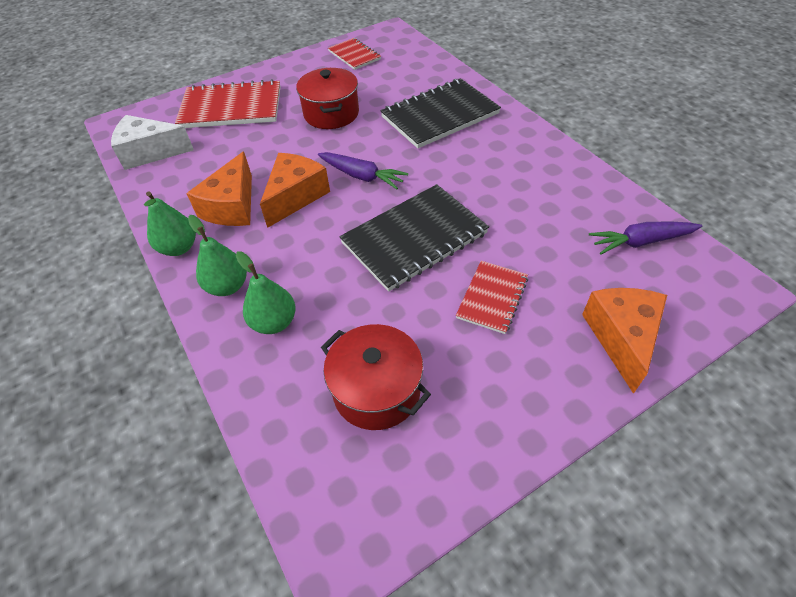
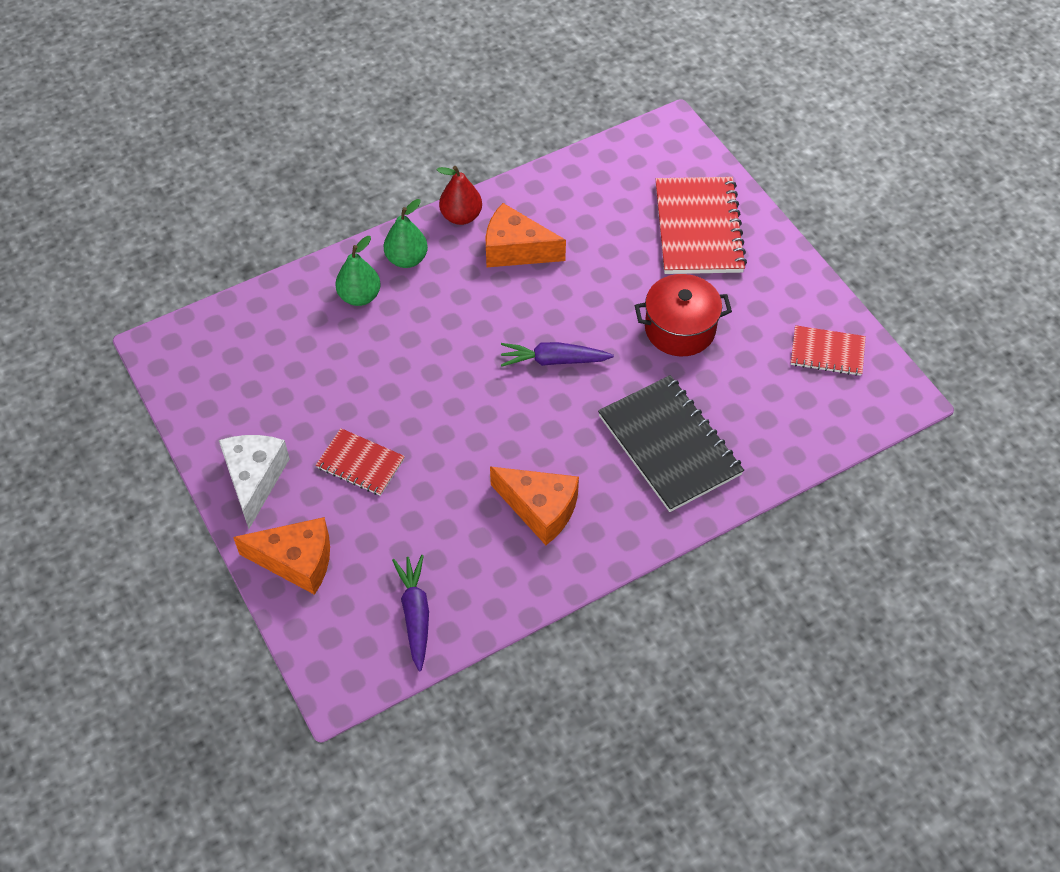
camera: 90 degrees right, 5 degrees up
(150, 152) = (613, 168): white cheese -> white cheese (254, 479)
(179, 248) = (461, 216): green pear -> red pear
(295, 196) = (525, 301): orange cheese -> orange cheese (540, 509)
(354, 55) = (827, 352): red notebook -> red notebook turned 45 degrees clockwise
(362, 176) = (553, 360): purple carrot -> purple carrot turned 60 degrees clockwise
(377, 390) = (278, 370): red pot -> none
(414, 238) = (448, 405): black notebook -> none

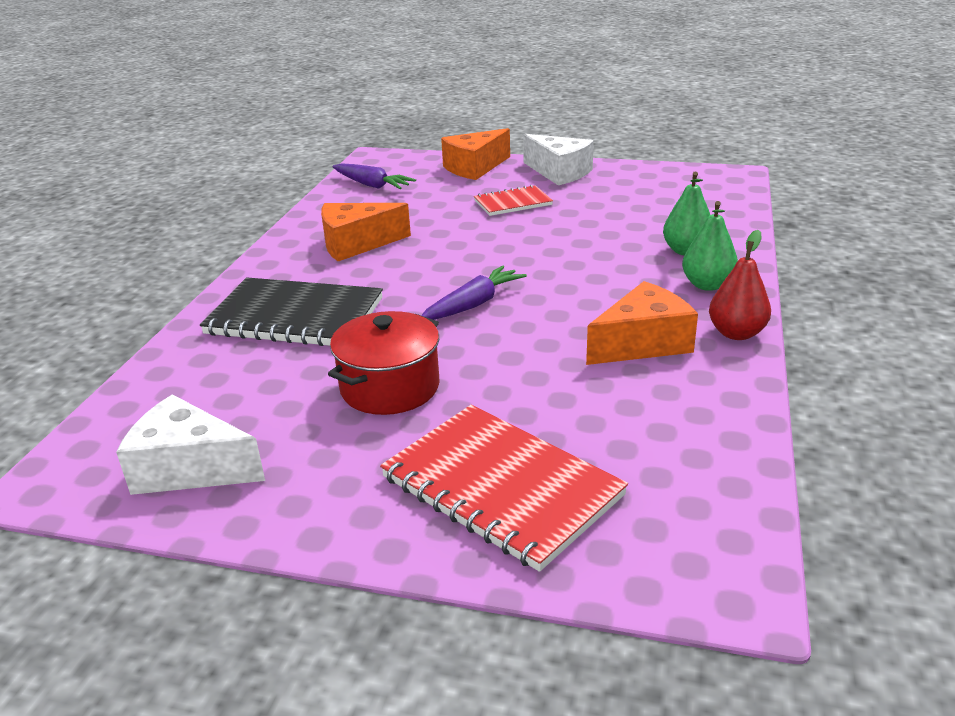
camera: 135 degrees right, 25 degrees down
(827, 352) = (189, 468): red notebook -> white cheese

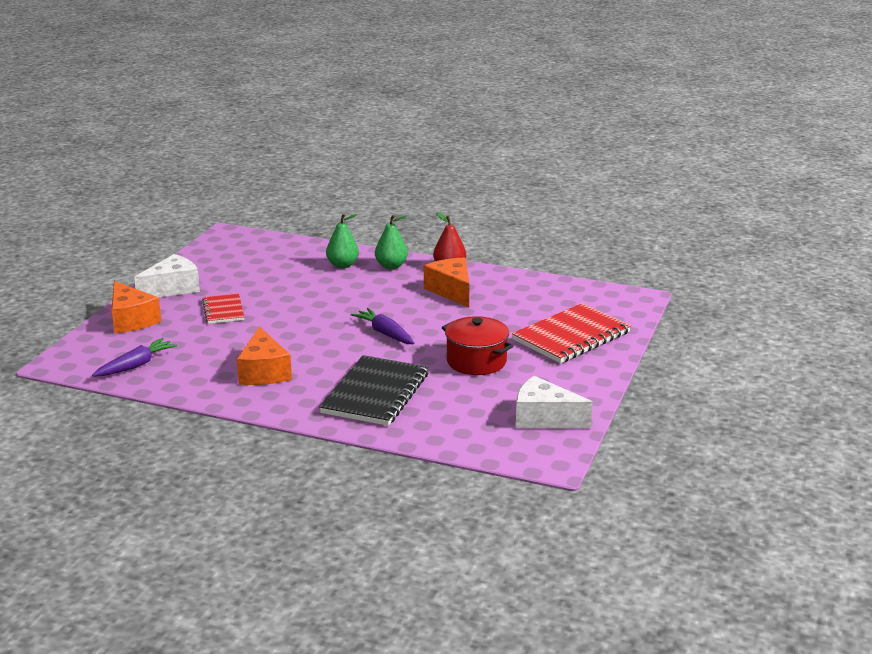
camera: 85 degrees left, 5 degrees down
(189, 468) = (544, 418): white cheese -> white cheese turned 90 degrees clockwise

